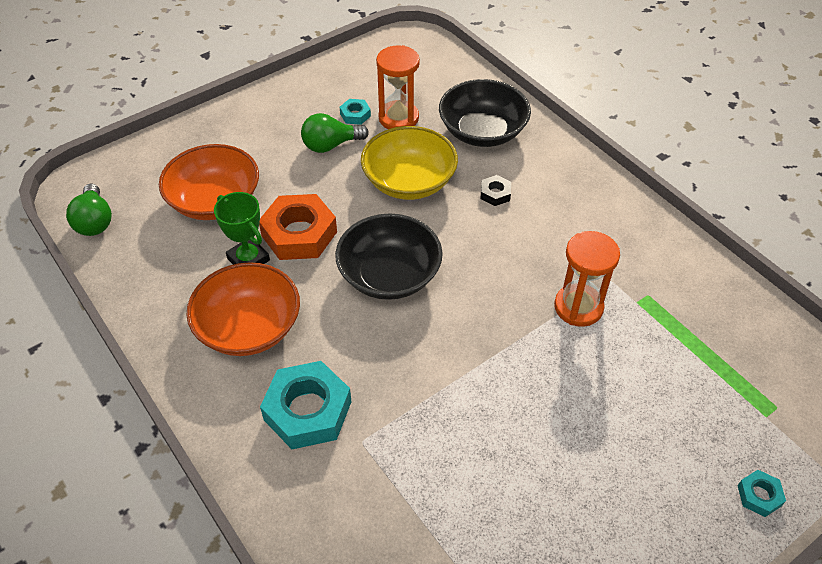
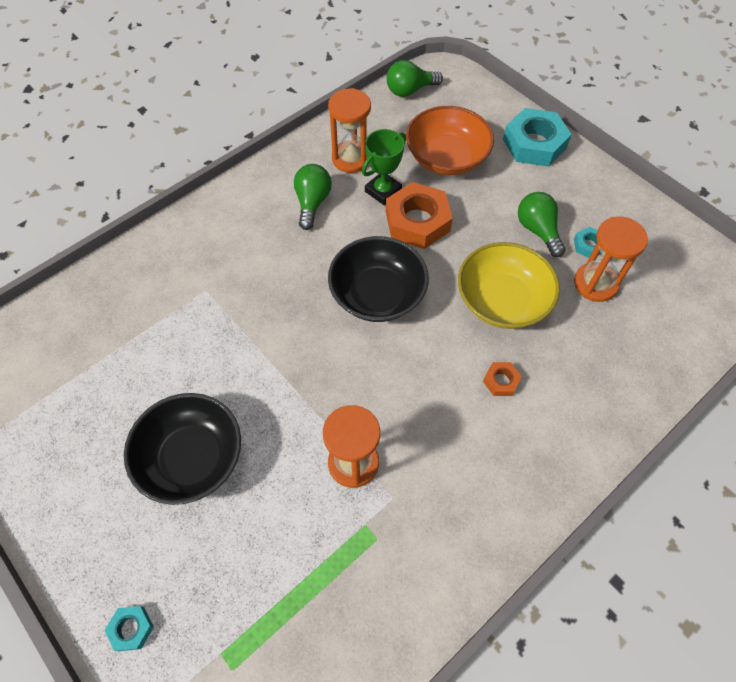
camera: 85 degrees right, 10 degrees up
(189, 285) = (351, 159): none -> orange hourglass
(249, 327) = (312, 203): orange bowl -> green light bulb
(308, 410) = (234, 252): turquoise nut -> turquoise nut (534, 144)
(482, 131) = (597, 366): black bowl -> black bowl (192, 458)
(495, 193) = (501, 381): black nut -> orange nut

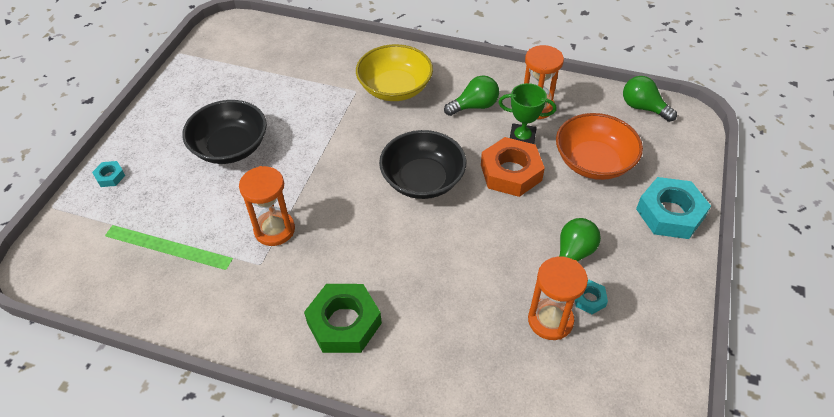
camera: 60 degrees right, 10 degrees down
(501, 381) = (400, 290): orange nut -> none
(502, 300) = (478, 259): yellow bowl -> yellow bowl (395, 88)
(513, 449) = (344, 323): none -> green nut

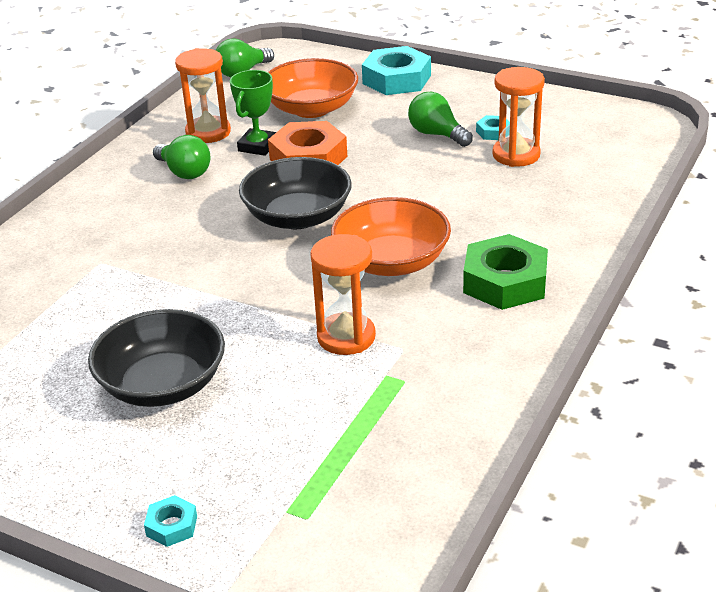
camera: 80 degrees left, 15 degrees down
(367, 245) = (391, 261): none -> orange bowl
(395, 88) = (114, 229): yellow bowl -> none
(474, 106) = (184, 172): green light bulb -> green light bulb turned 150 degrees clockwise

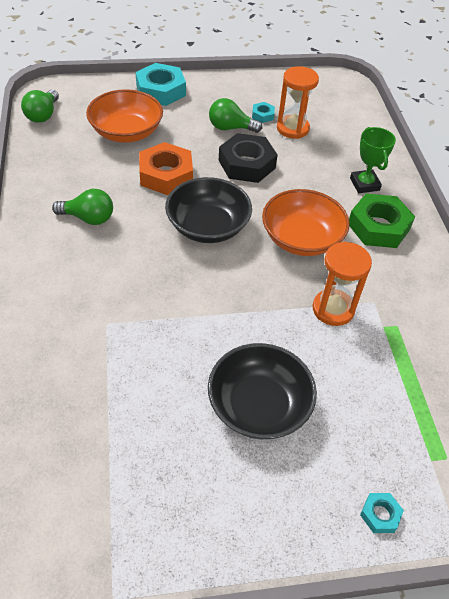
camera: 40 degrees left, 15 degrees up
(208, 132) = (70, 176): orange hourglass -> none
(258, 146) = (120, 177): green trophy -> green trophy (364, 184)
(413, 174) = (247, 164): none -> black nut

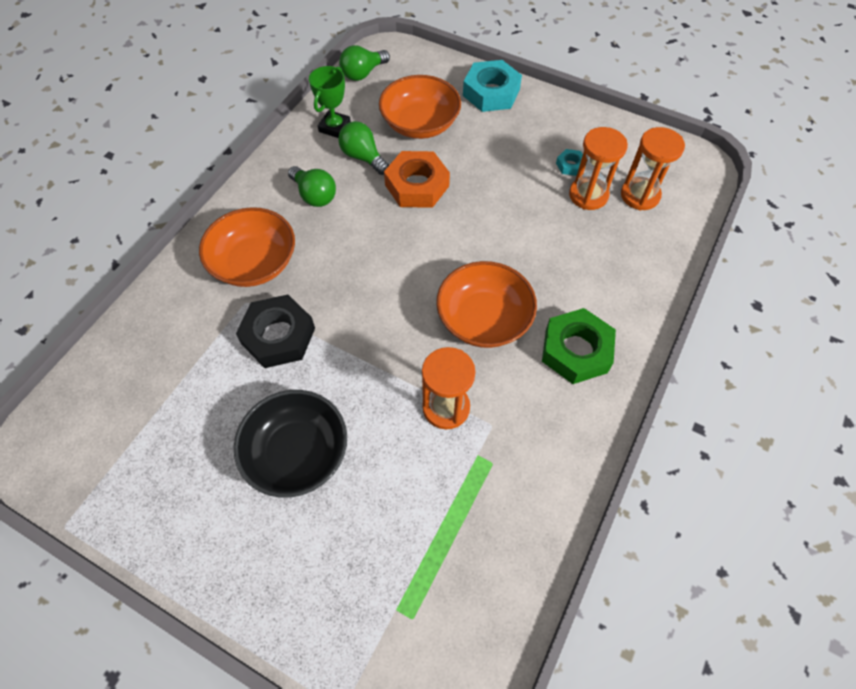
camera: 40 degrees right, 10 degrees up
(85, 291) = (254, 263): none -> orange bowl
(208, 226) = (407, 258): black bowl -> none
(230, 128) = (523, 164): green light bulb -> green light bulb (363, 157)
(247, 164) = (503, 212): black nut -> black nut (278, 336)
(324, 115) = (640, 195): none -> orange hourglass
(364, 184) = (607, 296): green trophy -> green trophy (334, 127)
(380, 515) = (304, 620): turquoise nut -> none

